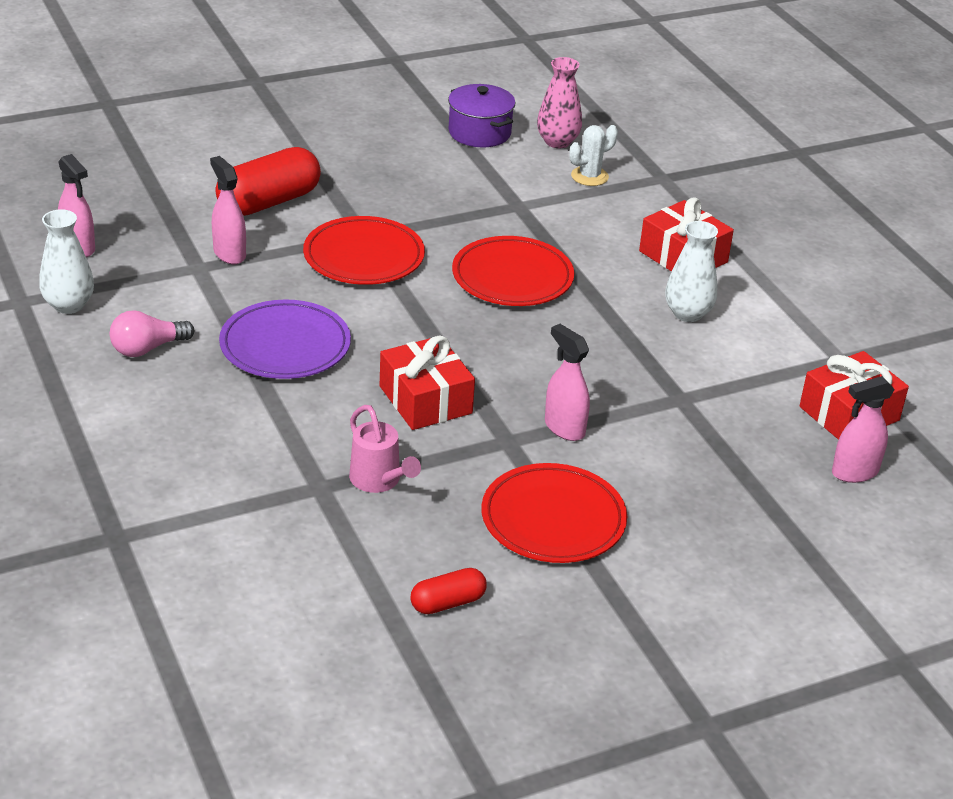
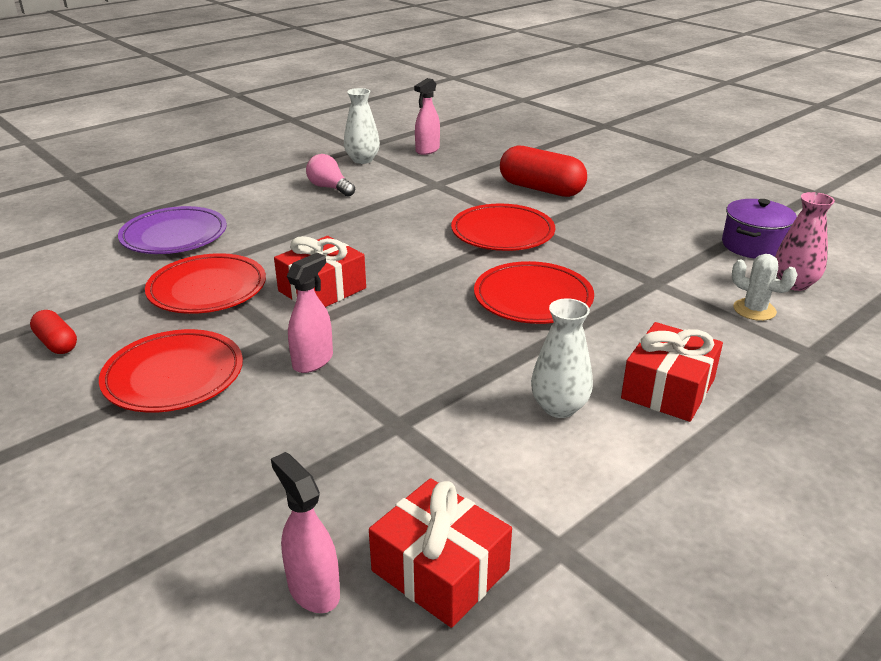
camera: 75 degrees right, 5 degrees down
(229, 254) = (461, 189): pink spray bottle -> none
(285, 346) = (361, 227): purple plate -> purple plate (174, 236)
(379, 481) = (207, 289): pink watering can -> red plate

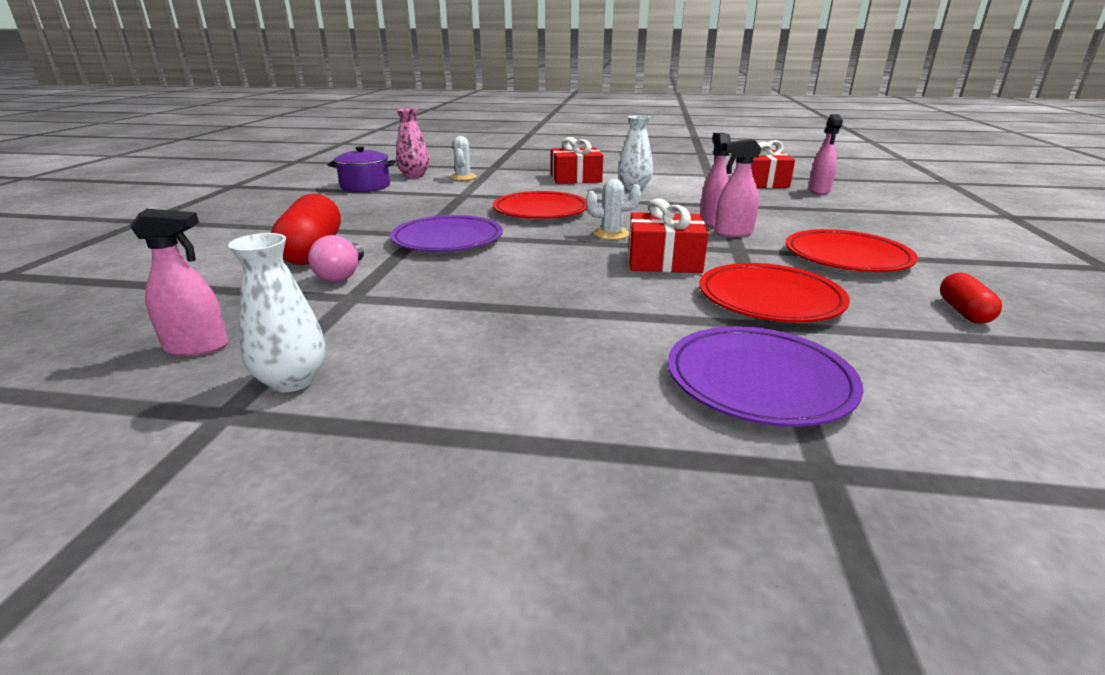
camera: 130 degrees left, 5 degrees down
(329, 188) = (447, 353): pink light bulb -> pink light bulb (342, 275)
(357, 371) = (711, 222): none -> pink spray bottle
(412, 299) = (611, 234): none -> white cactus
(502, 233) = (447, 240): red plate -> purple plate

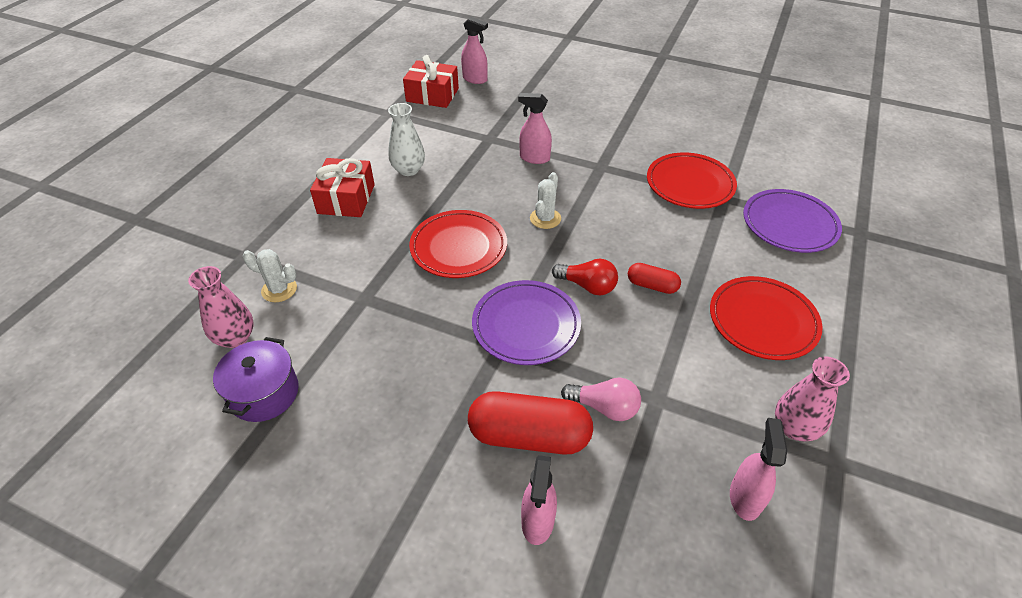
camera: 75 degrees left, 20 degrees up
(292, 380) = (794, 428): white vase -> pink vase
(515, 257) = (587, 286): none -> red light bulb
(664, 261) = (615, 208): red gift -> none
(733, 233) = (565, 157): pink spray bottle -> pink spray bottle (537, 521)
(846, 257) = (627, 129): red plate -> red plate (762, 321)
(964, 312) = (714, 127): red capsule -> red capsule (652, 285)

